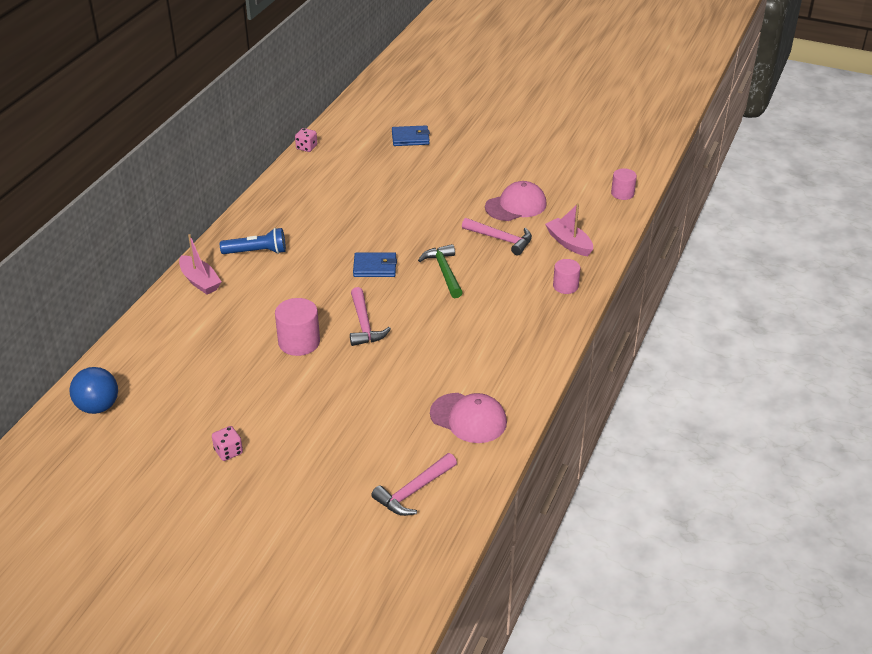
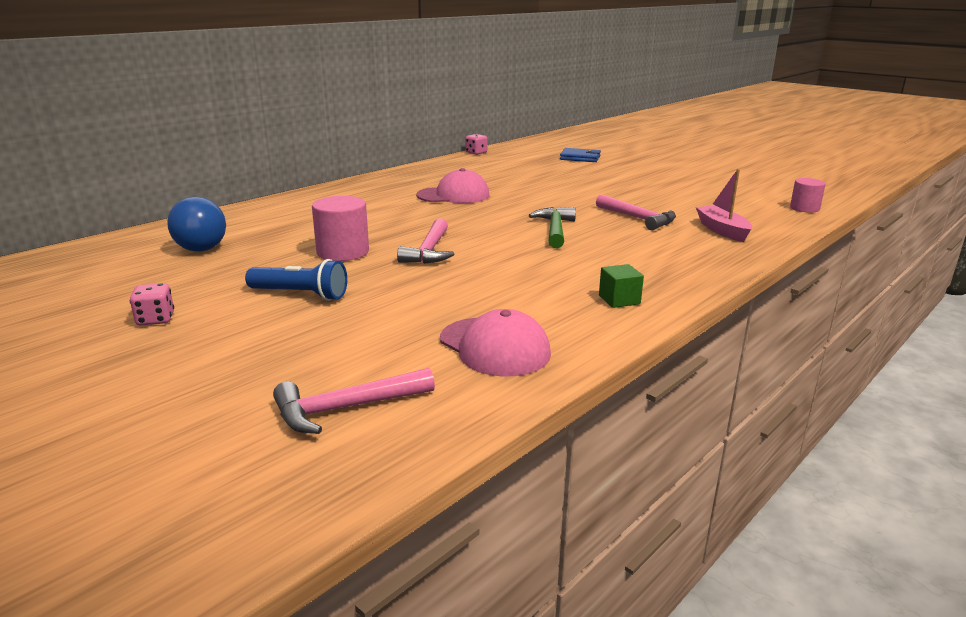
camera: 20 degrees right, 15 degrees down
(98, 407) = (77, 262): blue ball -> blue ball (201, 249)
(200, 281) = (292, 203): pink boat -> none
(257, 252) = (367, 195): blue flashlight -> blue flashlight (300, 295)
(375, 267) = (478, 217): blue wallet -> none
(516, 205) = (669, 201): pink cap -> pink cap (453, 195)
(525, 350) = (619, 300): none -> green cube
(565, 286) = (703, 258): pink cylinder -> none

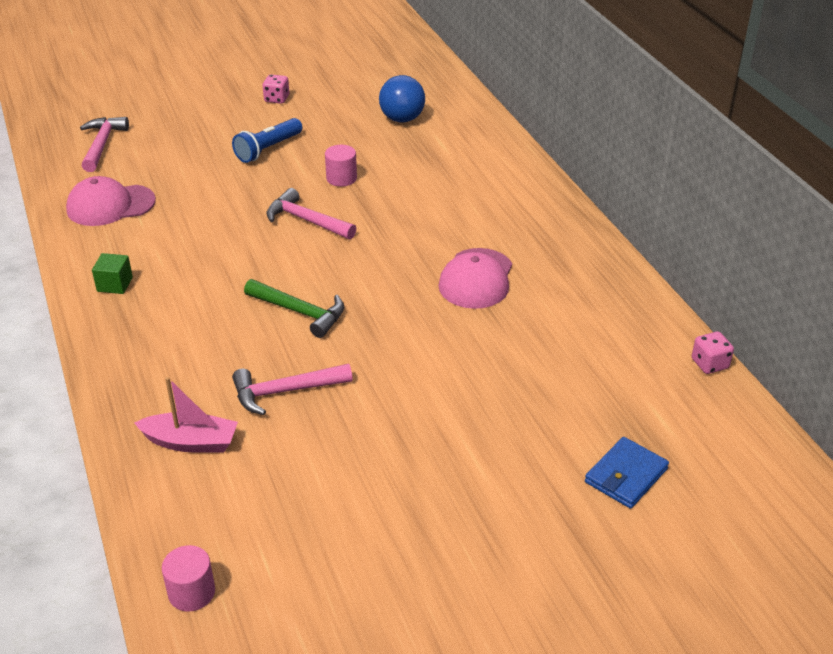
camera: 115 degrees right, 15 degrees up
(343, 252) = (341, 178): pink cylinder -> pink cylinder, size x0.65

